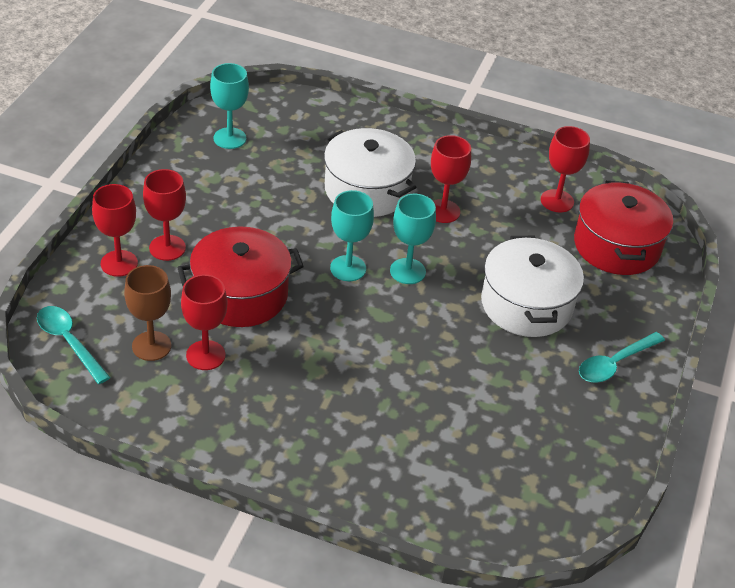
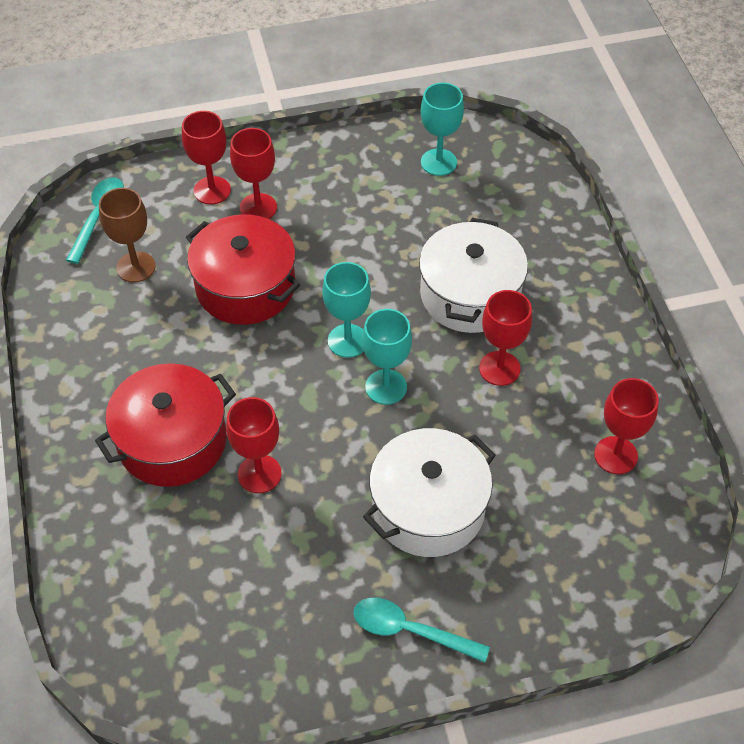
camera: 60 degrees right, 10 degrees up
(205, 355) = (154, 307): red goblet -> red goblet (259, 474)
(616, 246) = (598, 545): red pot -> red pot (172, 441)

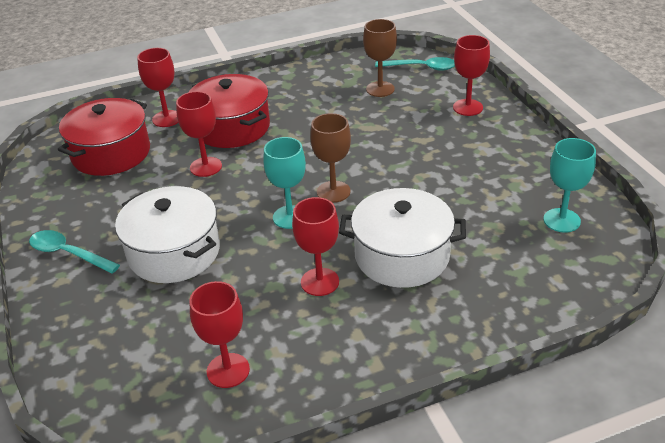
camera: 85 degrees right, 15 degrees down
(245, 287) = (375, 136): red pot -> red pot (111, 153)
(258, 207) = (459, 130): red goblet -> red goblet (167, 119)
(347, 341) = (333, 192): turquoise goblet -> brown goblet
(410, 631) = (68, 253): turquoise spoon -> turquoise spoon turned 75 degrees counterclockwise

